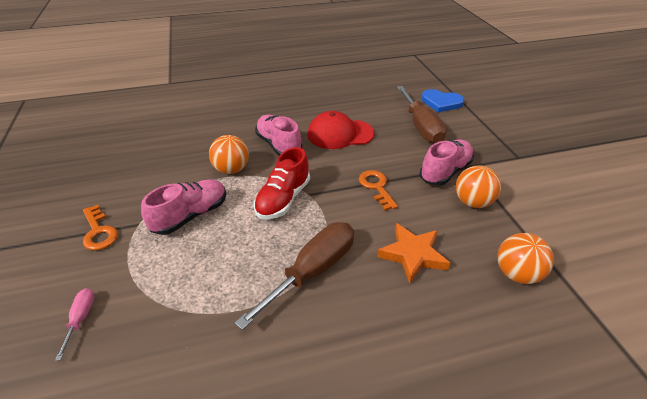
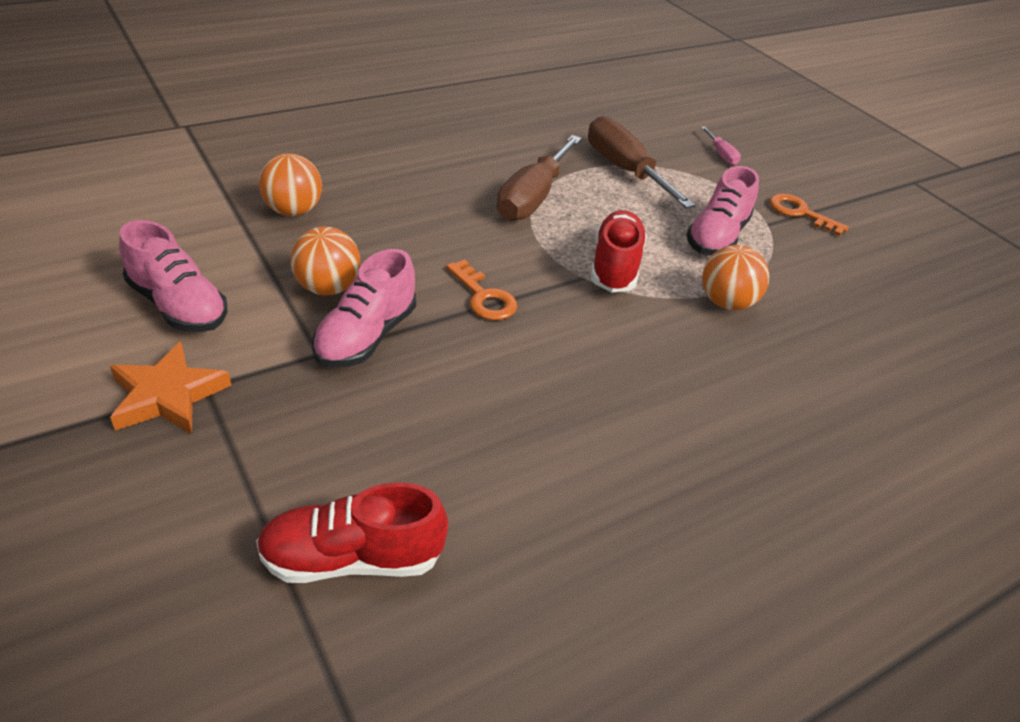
camera: 160 degrees right, 0 degrees up
(279, 145) = (688, 358): pink shoe -> pink shoe (178, 306)
(340, 134) = (587, 401): red cap -> none
(412, 255) = (420, 219): orange star -> orange star (168, 395)
(421, 127) = (412, 447): brown screwdriver -> brown screwdriver (625, 170)
(441, 102) = (352, 559): blue heart -> red shoe

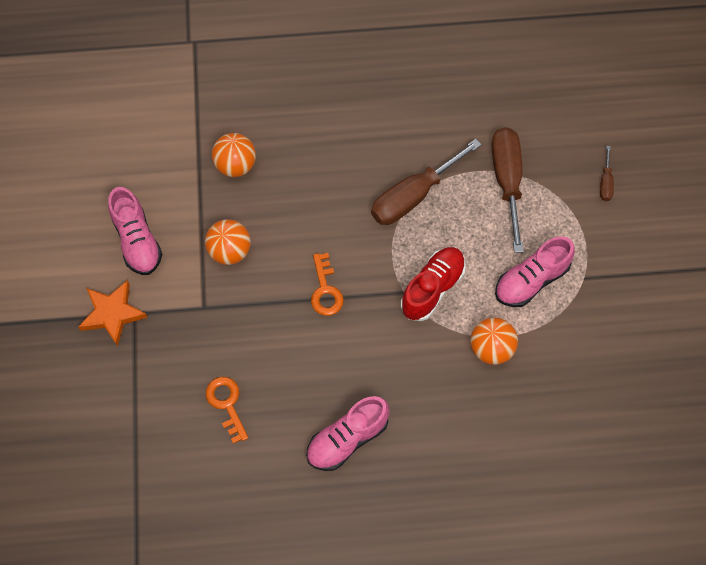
camera: 30 degrees right, 25 degrees up
(352, 559) = (168, 457): red shoe -> none
(366, 337) = (236, 303): pink shoe -> pink shoe (347, 439)
(721, 155) = (605, 182): pink screwdriver -> brown screwdriver
(800, 213) = (621, 273): orange key -> orange key (226, 404)

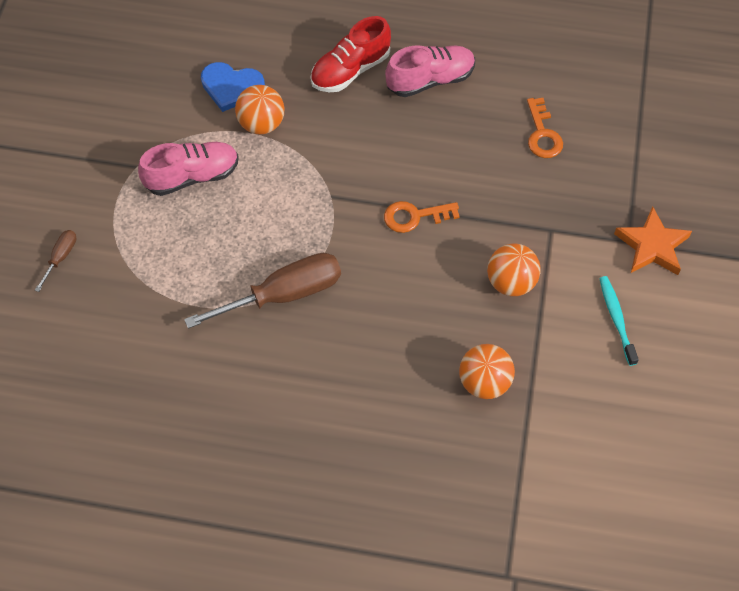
camera: 165 degrees left, 5 degrees down
(137, 240) = (616, 319): pink shoe -> turquoise toothbrush
(325, 290) = (414, 216): orange key -> orange key turned 105 degrees counterclockwise
(432, 288) = (299, 192): red shoe -> red shoe (350, 70)
(507, 181) = (170, 285): brown screwdriver -> none
(534, 381) = (231, 87): none -> blue heart

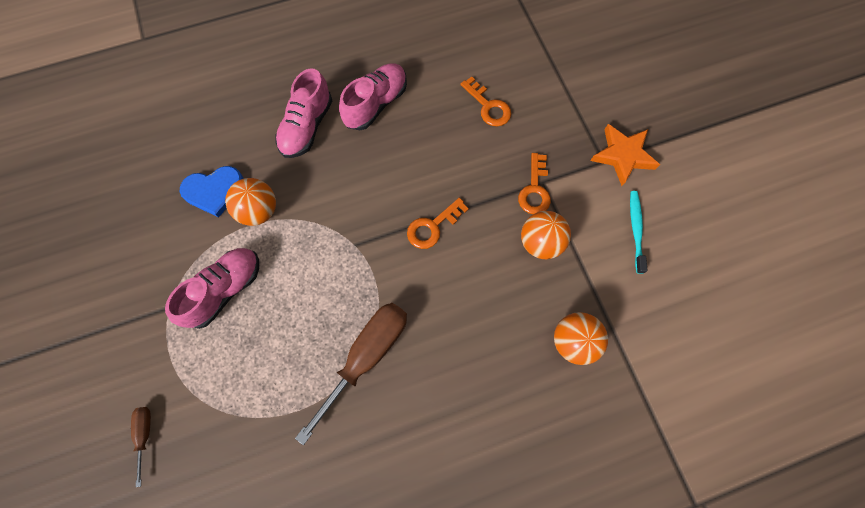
camera: 30 degrees left, 10 degrees up
(350, 70) = (307, 127): red shoe -> pink shoe
(537, 233) = (534, 190): none -> orange key
(616, 319) = (635, 230): turquoise toothbrush -> turquoise toothbrush turned 45 degrees clockwise

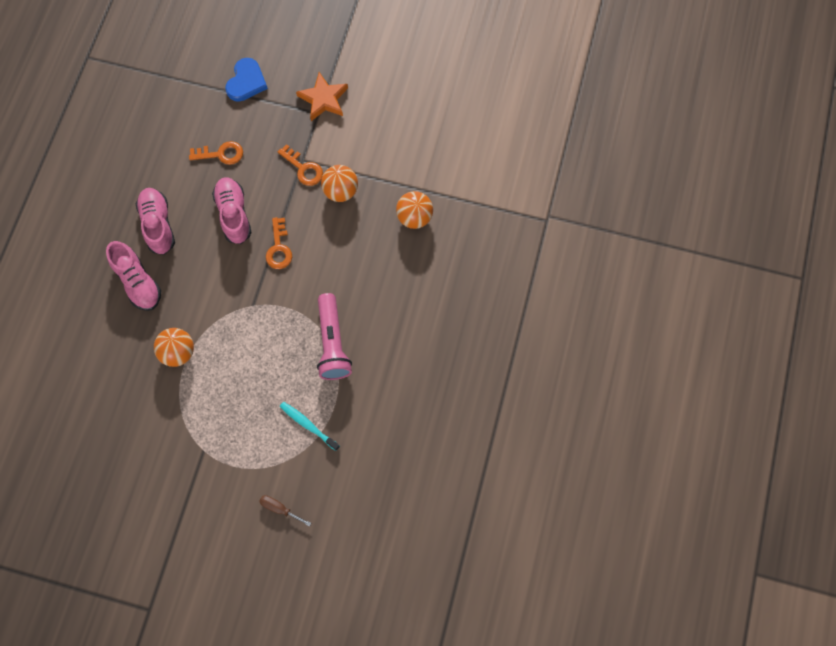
camera: 55 degrees left, 0 degrees up
(214, 191) = (138, 374): blue heart -> blue heart (246, 82)
(225, 290) = (219, 407): pink shoe -> pink shoe (234, 215)
(367, 356) = (332, 343): brown screwdriver -> pink flashlight
(635, 230) = (376, 130): turquoise toothbrush -> turquoise toothbrush (308, 425)

